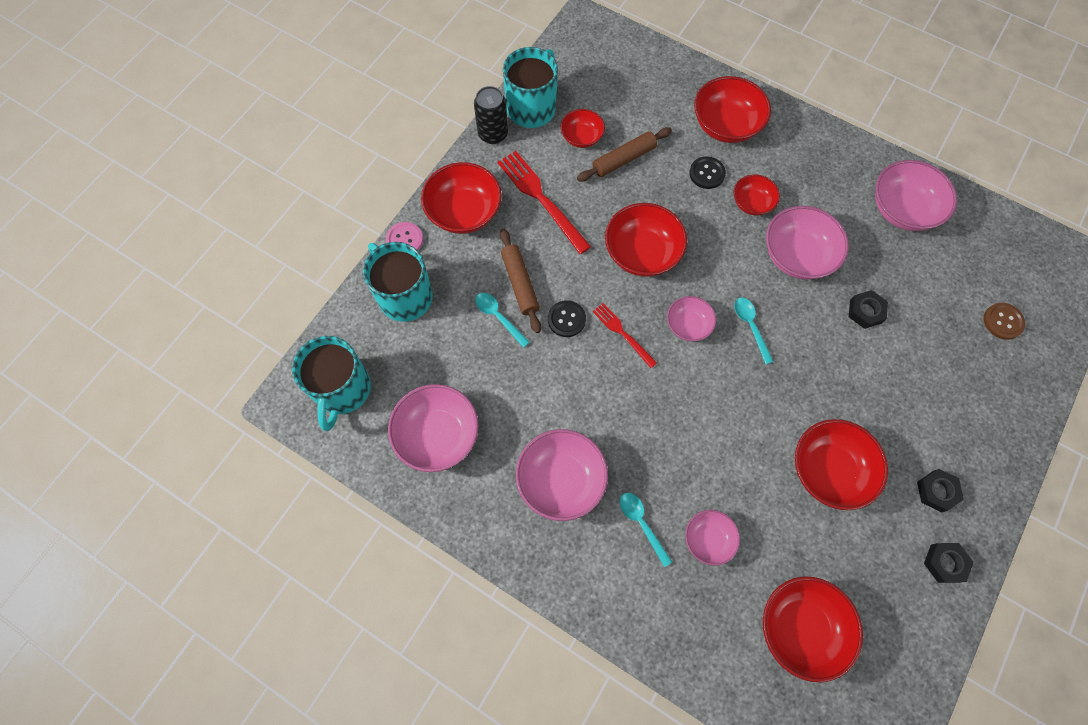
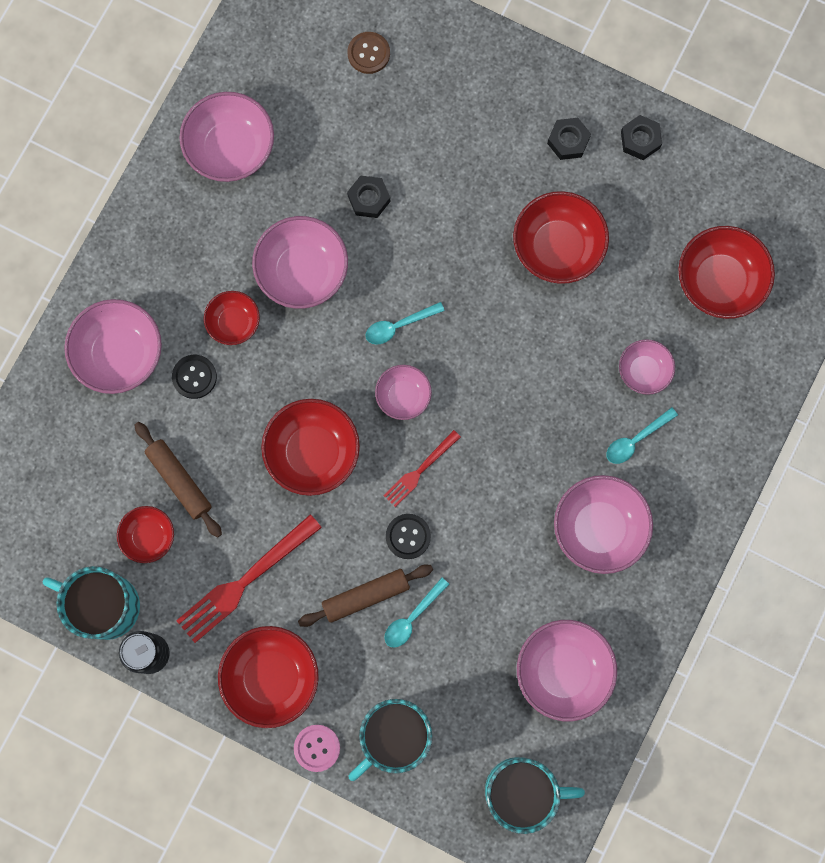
camera: 95 degrees left, 10 degrees up
(726, 125) = (119, 354): red bowl -> pink bowl

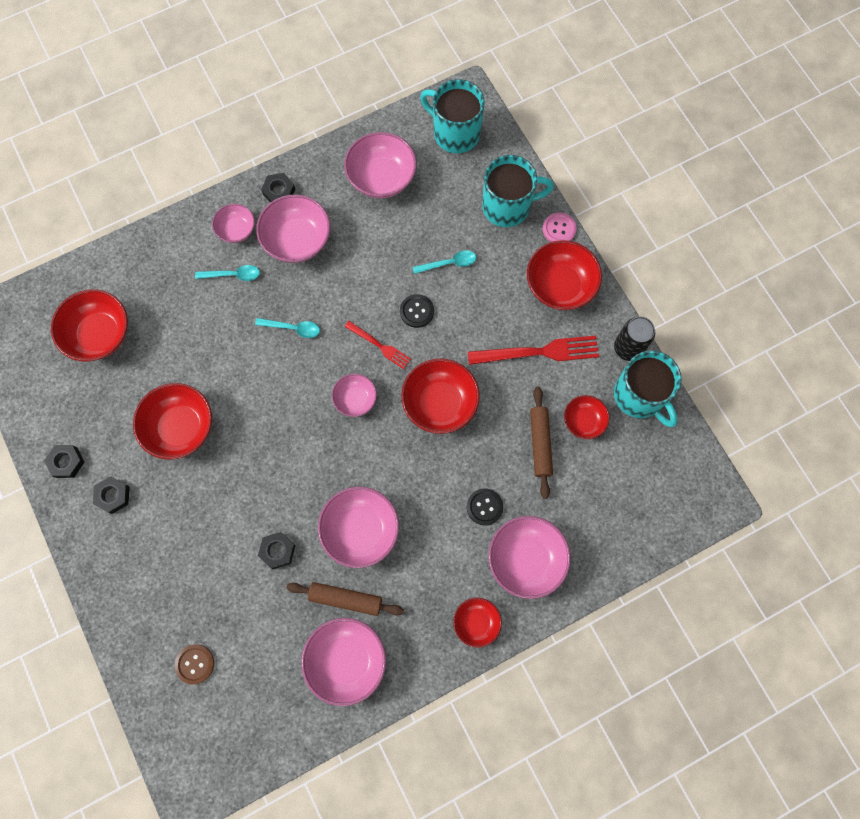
camera: 145 degrees left, 5 degrees down
(234, 322) = (432, 526): red bowl -> red bowl (476, 622)
(366, 596) = (468, 294): brown rolling pin -> brown rolling pin (346, 599)
(399, 326) = (324, 447): turquoise spoon -> turquoise spoon (292, 328)
(420, 470) = (379, 346): red fork -> red fork turned 45 degrees clockwise
(644, 371) = (193, 312): pink bowl -> pink bowl (236, 230)
(664, 571) = (279, 192): none -> black nut

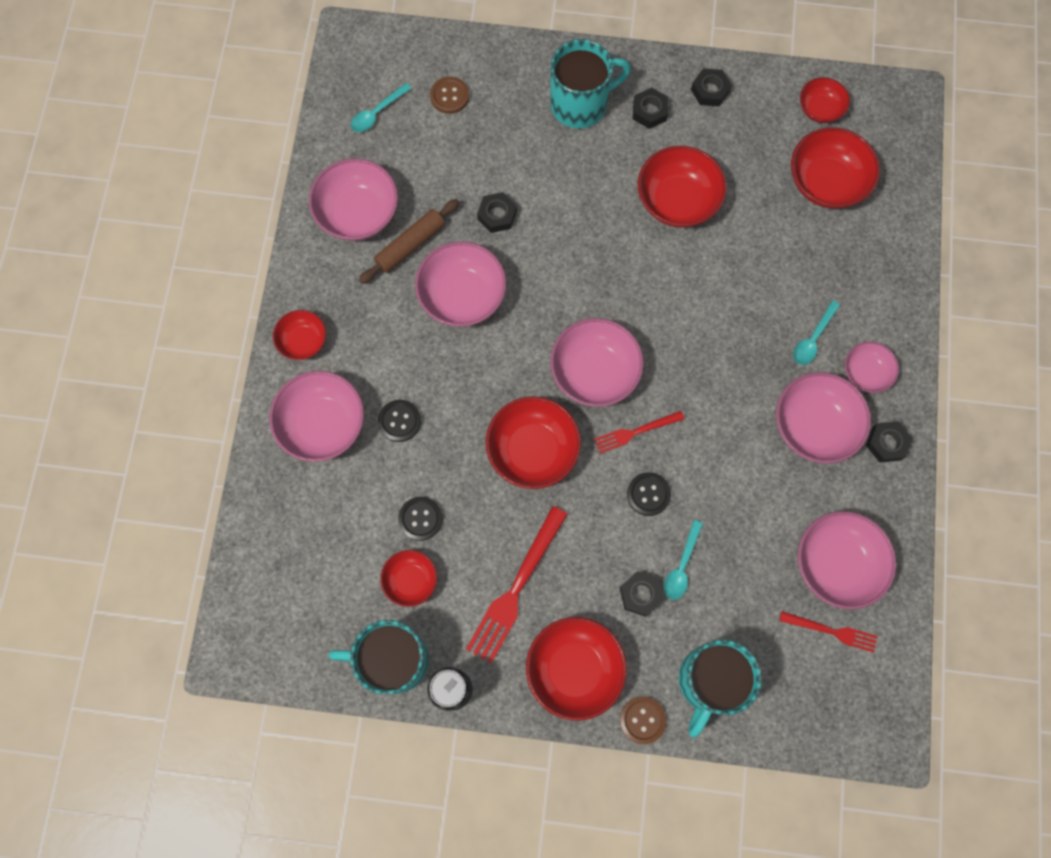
camera: 125 degrees right, 0 degrees up
(36, 373) = (819, 109): none -> red bowl
(292, 328) = (713, 360): turquoise spoon -> turquoise spoon (377, 113)
(355, 399) = (594, 372): pink bowl -> pink bowl, size x1.71
(426, 158) = (831, 631): none -> red fork
(455, 133) = (844, 689): turquoise mug -> turquoise mug (580, 104)
(485, 276) = (640, 594): none -> black nut
(540, 443) = (420, 519): brown rolling pin -> black button
(559, 229) = (642, 720): pink button -> brown button

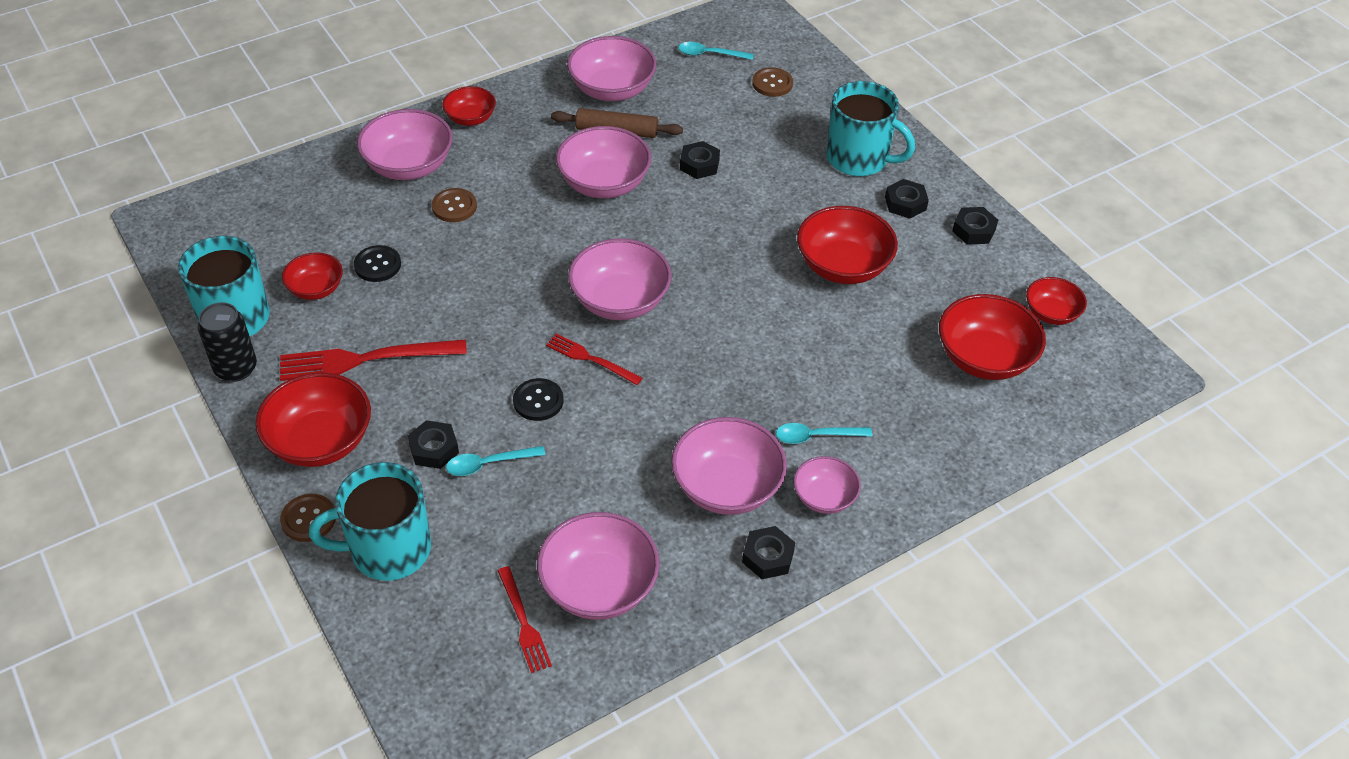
camera: 50 degrees right, 25 degrees down
(399, 421) = (454, 206): black button -> brown button
(533, 450) = (506, 300): red bowl -> none

